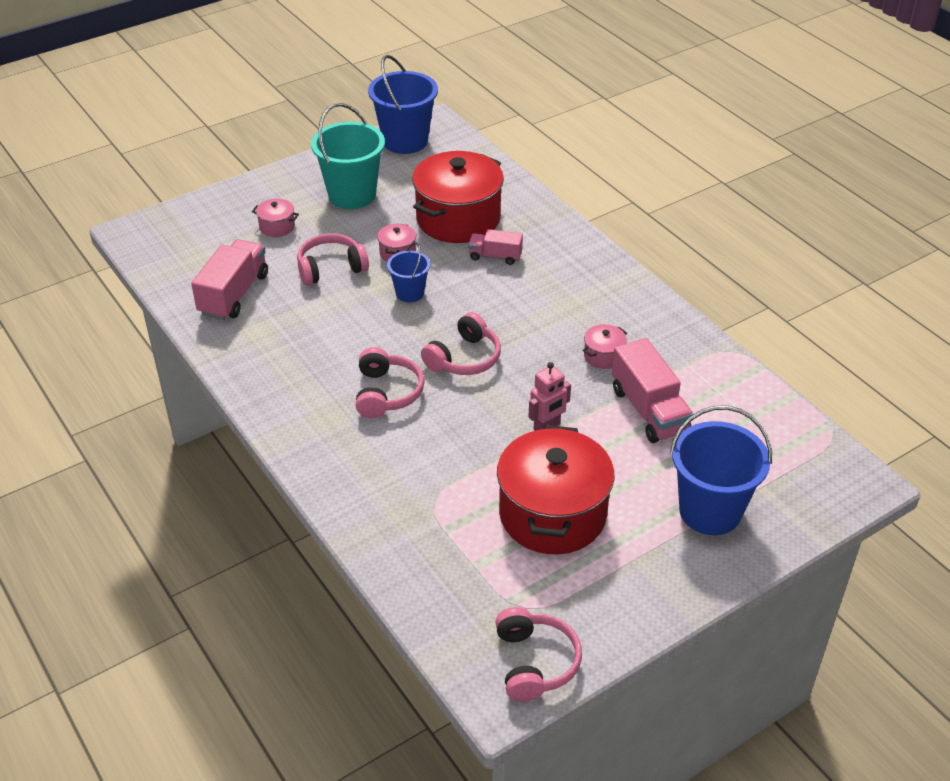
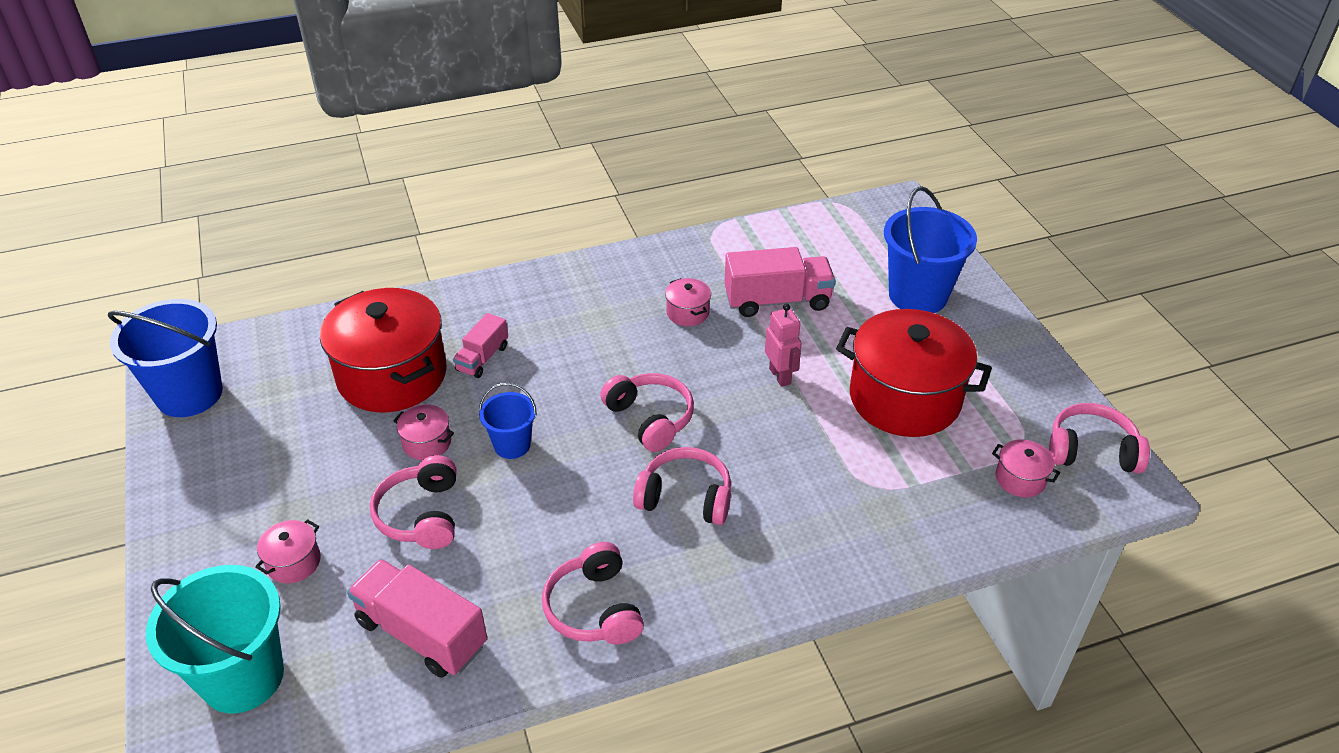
camera: 75 degrees left, 0 degrees up
(270, 366) = (594, 608): none -> pink headphones
(352, 195) = (273, 468): turquoise bucket -> turquoise bucket (242, 677)
(477, 606) = (1020, 479): none -> pink pot

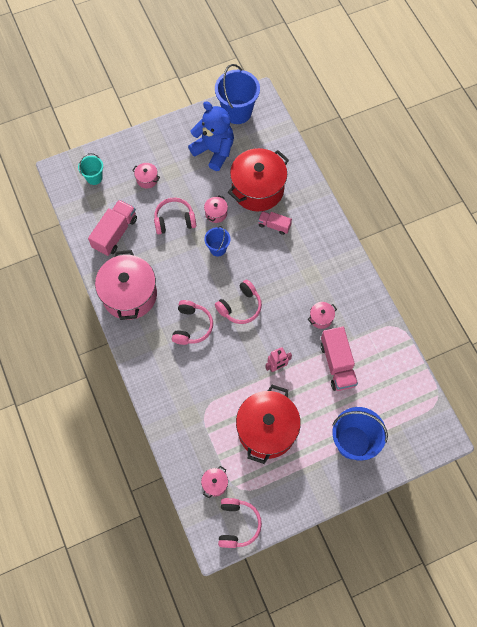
camera: 85 degrees right, 25 degrees up
(242, 677) = (94, 177): turquoise bucket -> turquoise bucket, size x0.55
(270, 437) = (214, 151): none -> blue teddy bear
(594, 608) = (129, 295): pink headphones -> pink pot

